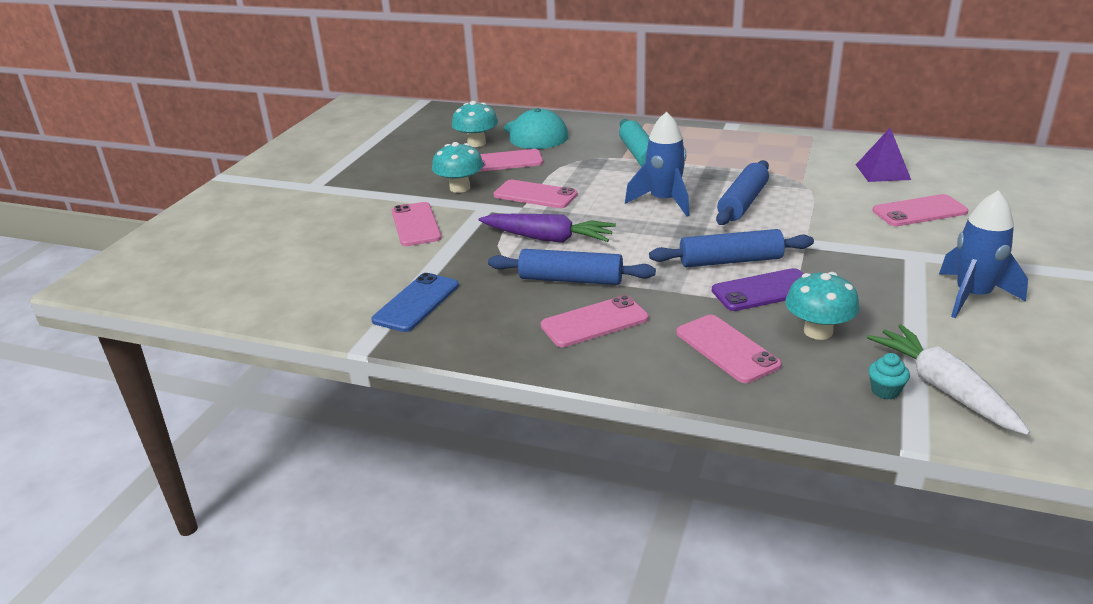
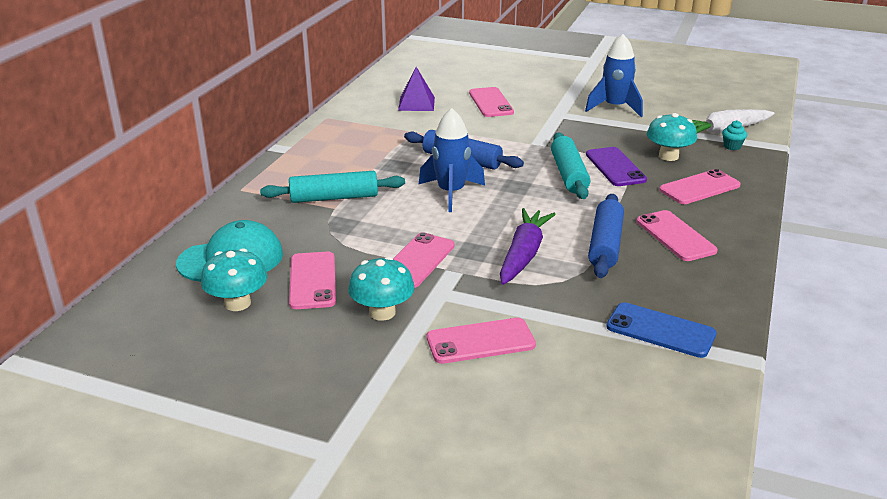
camera: 90 degrees left, 0 degrees up
(730, 261) = (568, 174): blue rolling pin -> turquoise rolling pin

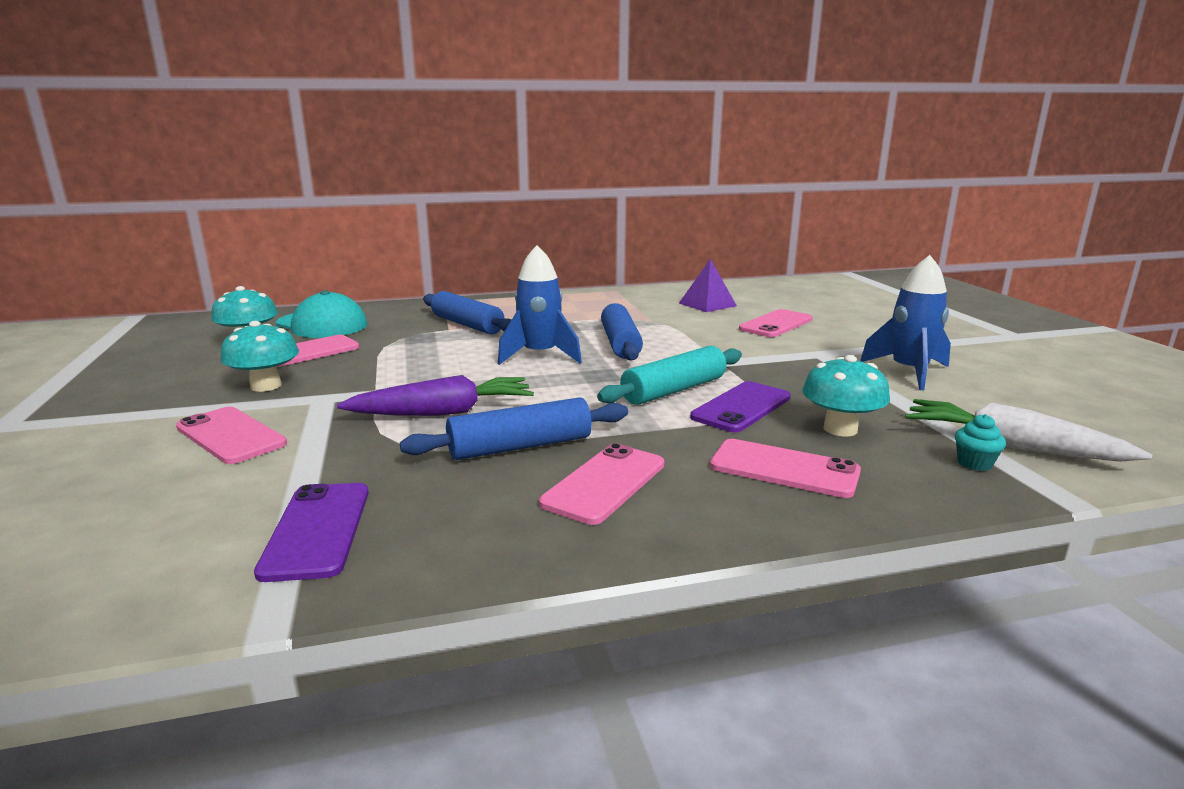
camera: 55 degrees right, 10 degrees down
(334, 198) = (467, 325): turquoise rolling pin -> blue rolling pin
(417, 261) = (380, 375): pink phone -> none
(660, 330) = (317, 530): blue phone -> purple phone

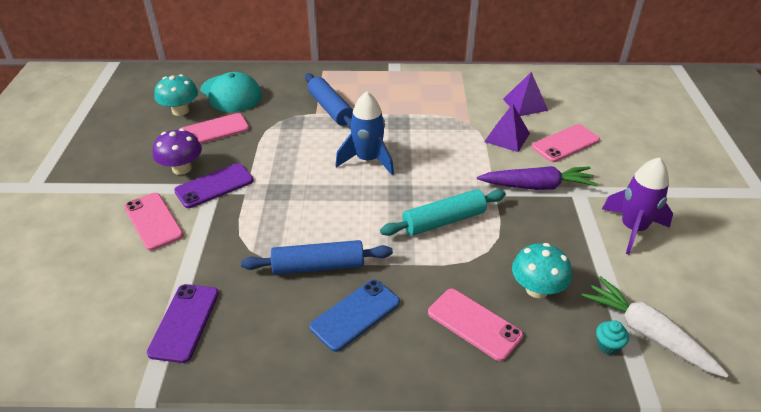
camera: 15 degrees right, 20 degrees up
(266, 386) = (182, 168): turquoise mushroom -> purple mushroom
(443, 412) = (282, 219): purple carrot -> purple carrot (537, 186)
(604, 483) = (355, 314): pink phone -> blue phone
(620, 343) = (431, 152): blue rolling pin -> none
(704, 326) = (507, 137): none -> purple pyramid
(741, 407) = (481, 250): purple phone -> purple phone (214, 186)
(909, 372) = (632, 229): blue rocket -> purple rocket

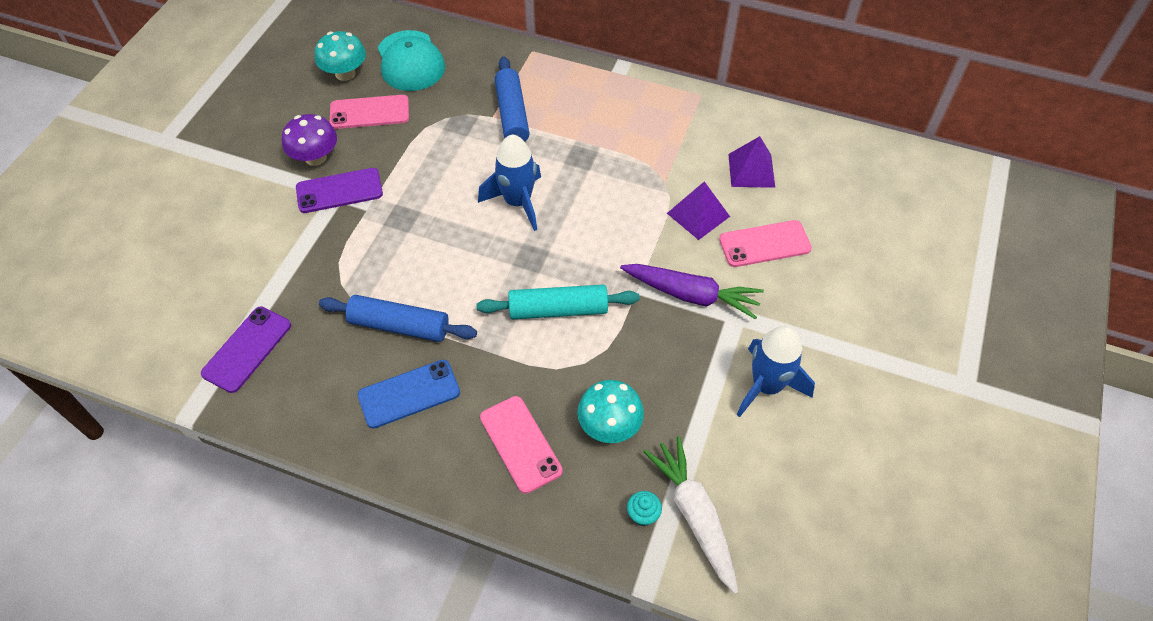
camera: 20 degrees right, 15 degrees up
(153, 221) = (262, 219): pink phone -> none
(632, 229) = (766, 386): purple rocket -> blue rocket

